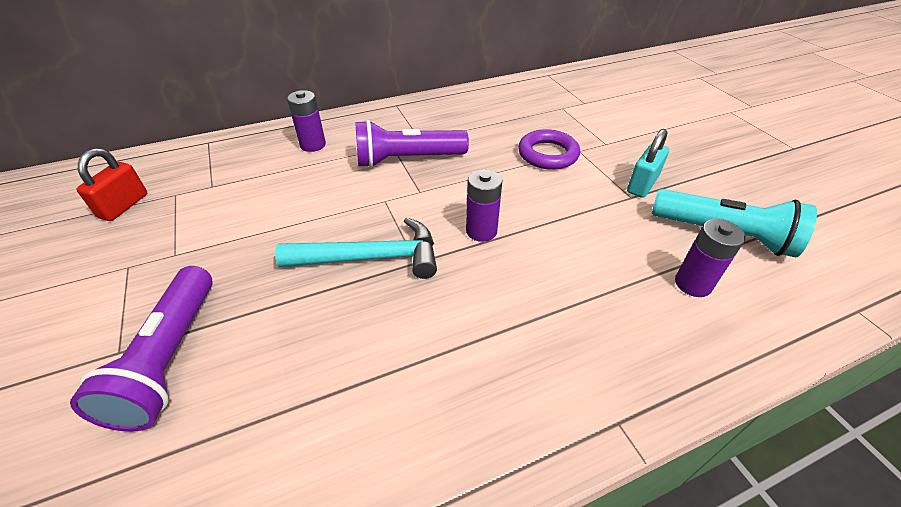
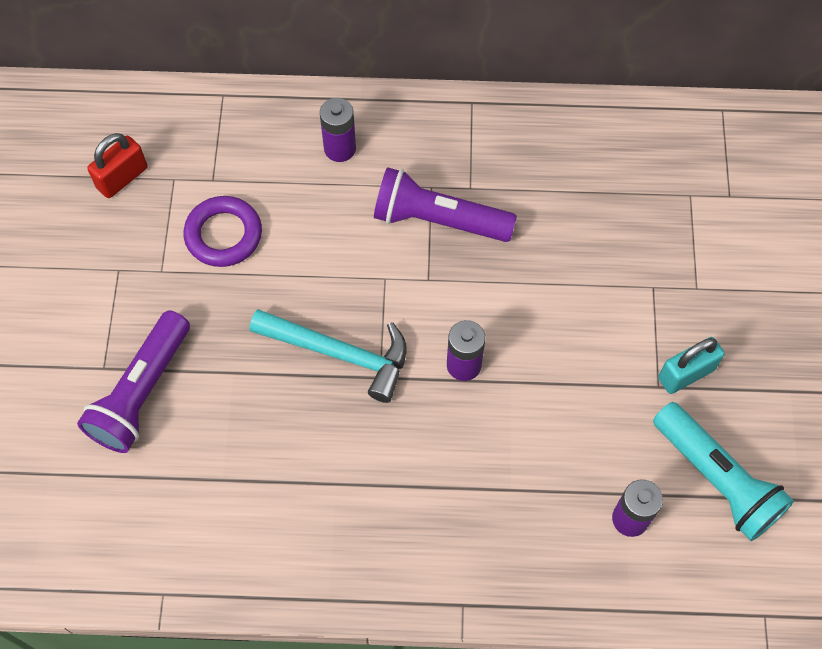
camera: 25 degrees right, 20 degrees up
(547, 154) = (609, 278): purple ring -> purple ring (223, 235)

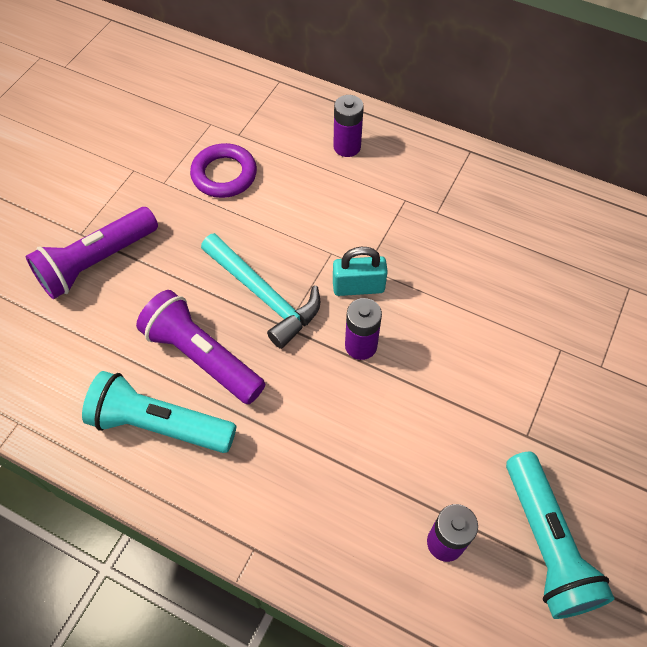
camera: 25 degrees right, 5 degrees down
(122, 178) = (174, 110): red padlock -> none
(308, 531) = (159, 424): none -> turquoise flashlight
(438, 220) = (398, 226): purple flashlight -> purple flashlight (202, 356)
(686, 374) = (558, 436): turquoise padlock -> turquoise padlock (358, 287)

